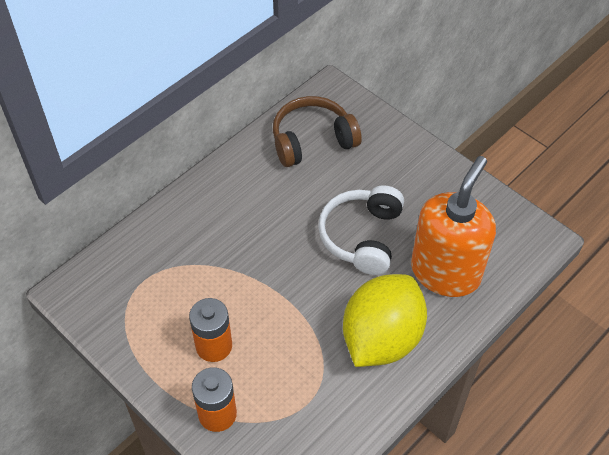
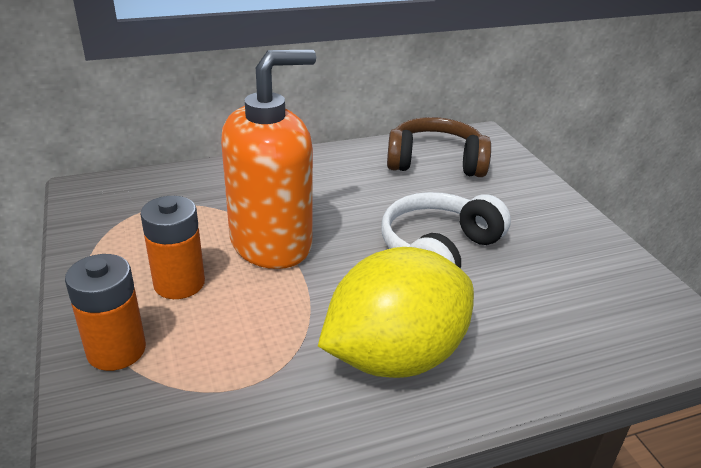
camera: 25 degrees right, 20 degrees down
(445, 272) = (532, 320): orange soap dispenser -> orange soap dispenser (272, 244)

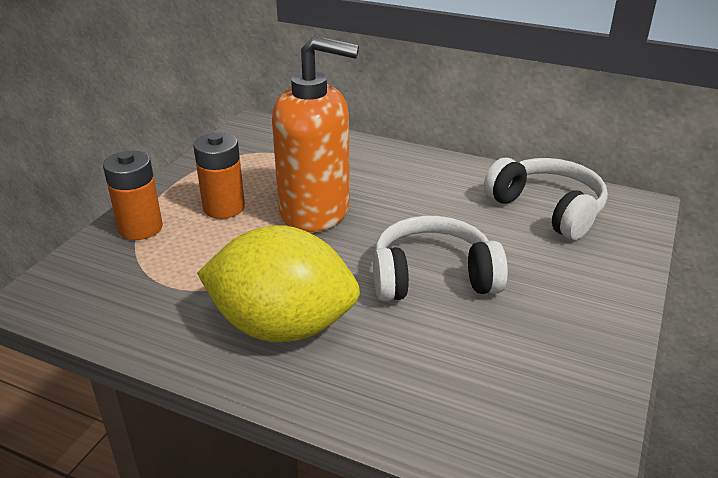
camera: 45 degrees right, 0 degrees up
(435, 162) = (547, 209): brown headphones -> white headphones

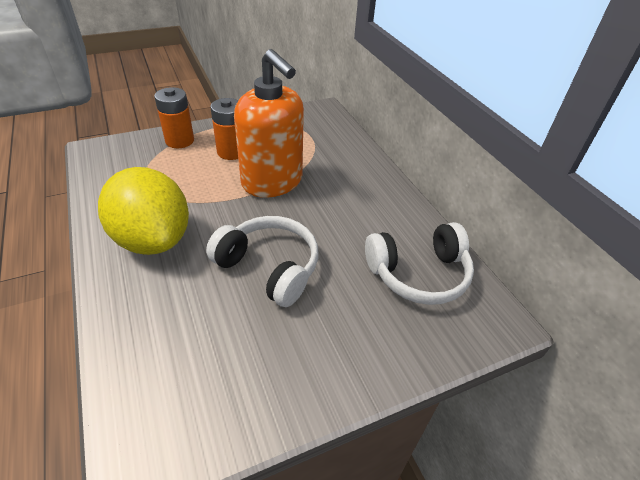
camera: 40 degrees right, 10 degrees up
(547, 209) = (418, 274): white headphones -> white headphones turned 75 degrees clockwise

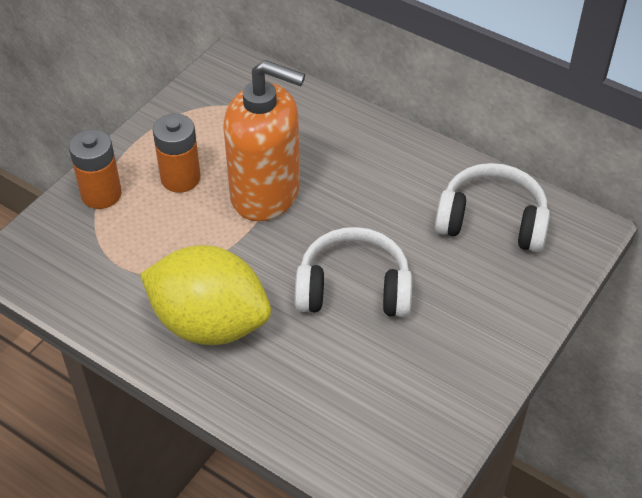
camera: 30 degrees left, 5 degrees up
(418, 274) = (492, 221): white headphones -> white headphones turned 120 degrees counterclockwise

